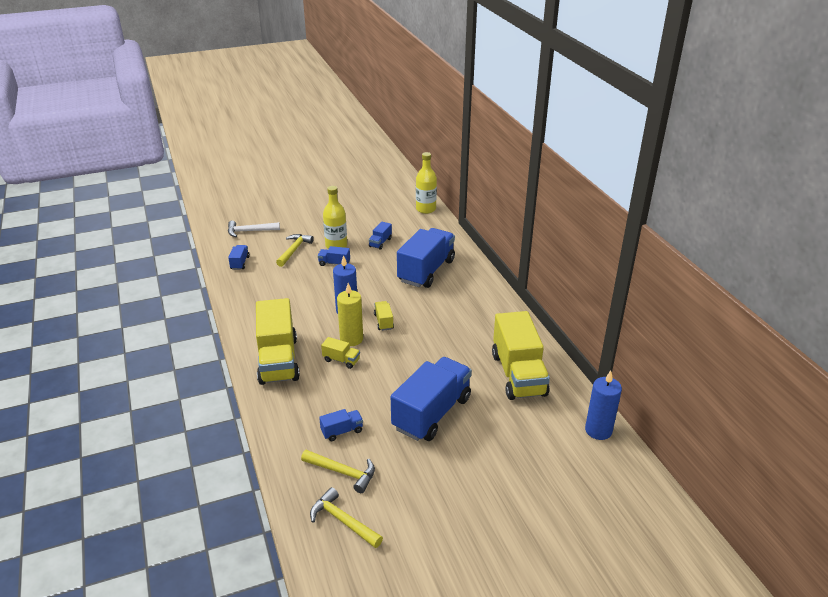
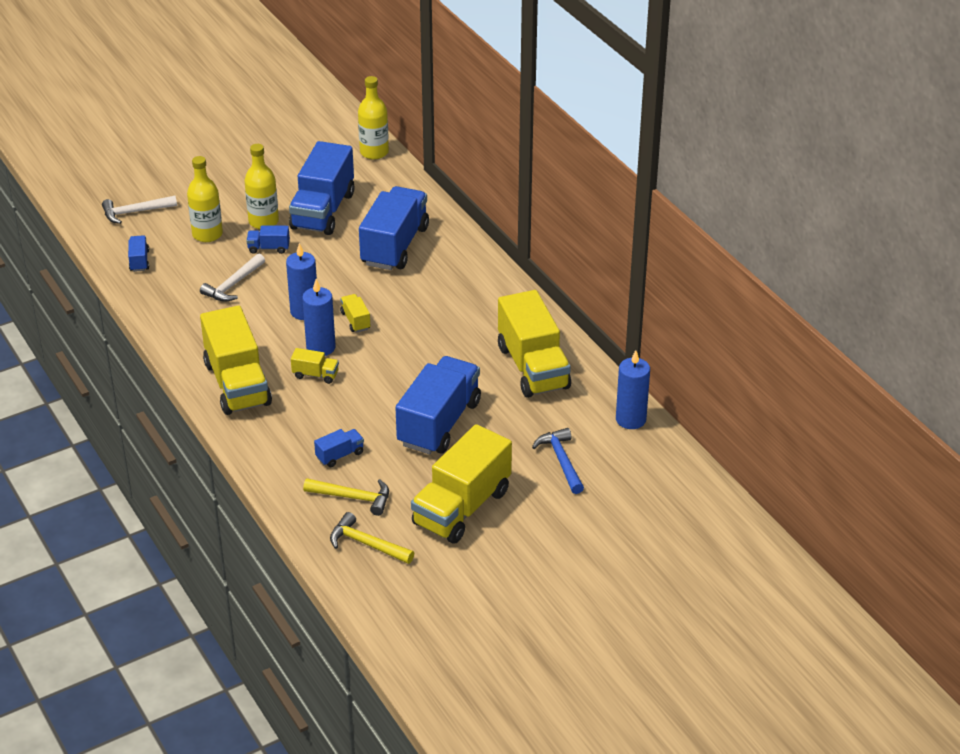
camera: 10 degrees left, 5 degrees up
(294, 250) = (207, 234): yellow hammer -> yellow bottle
(300, 286) = (233, 285): none -> white hammer
(351, 339) = (321, 347): yellow candle -> blue candle
(380, 242) = (323, 211): blue truck -> blue truck, size x2.33
(436, 495) = (462, 507): none -> yellow truck
(532, 461) = (561, 460): none -> blue hammer

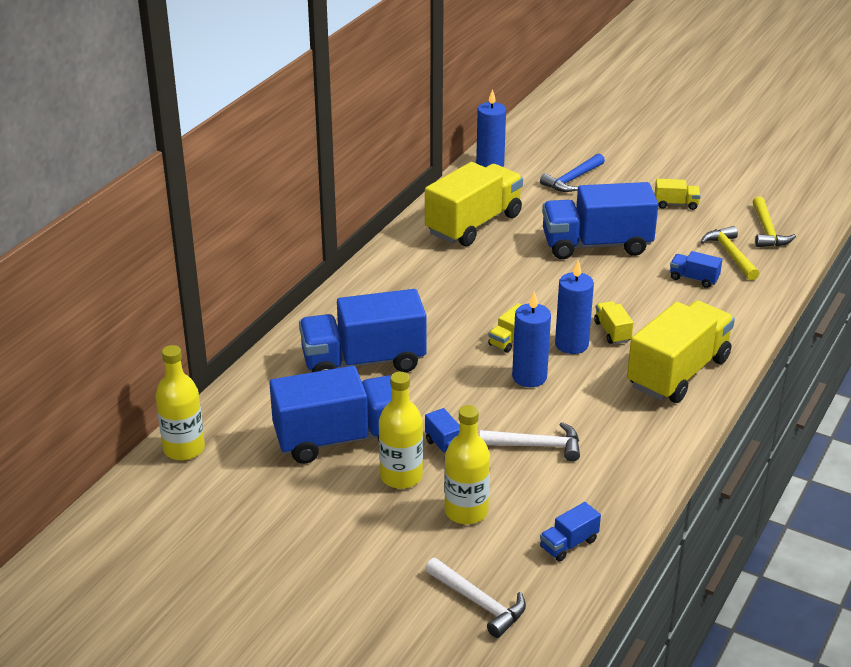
camera: 120 degrees left, 5 degrees down
(462, 507) = (676, 204): yellow truck -> yellow truck, size x0.43

